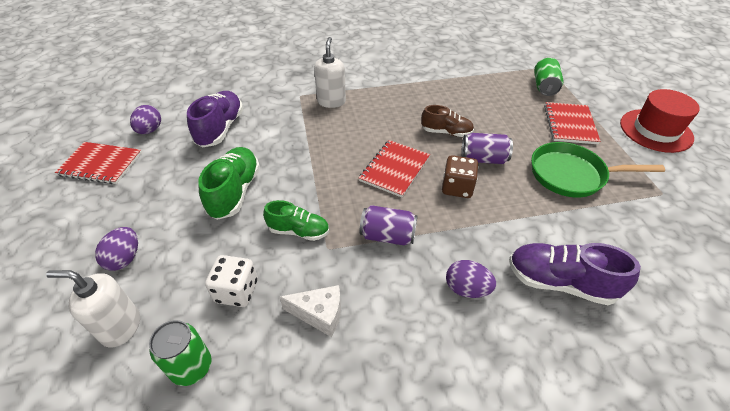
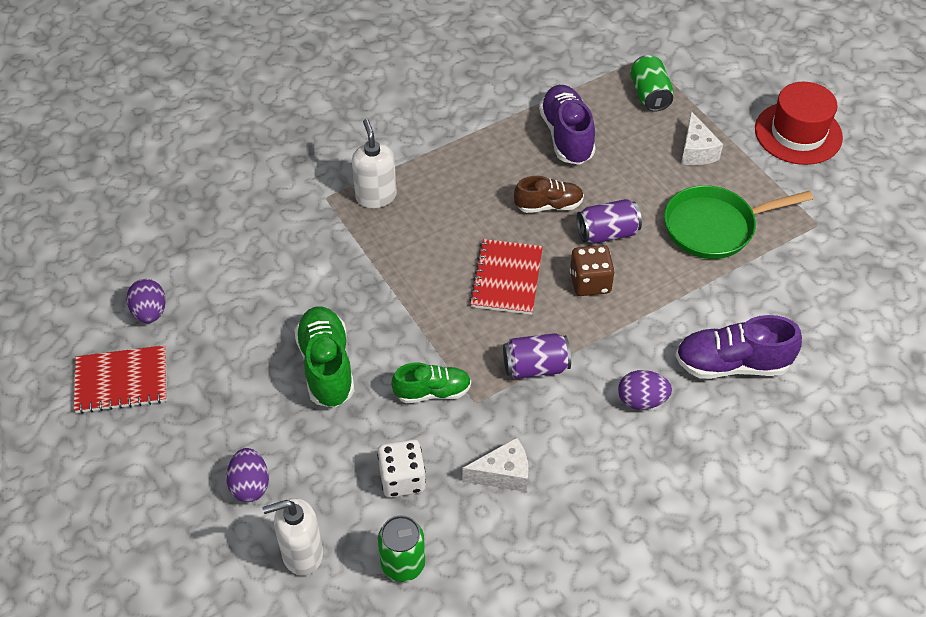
camera: 20 degrees left, 5 degrees up
(220, 129) = (248, 282): purple shoe -> purple shoe (566, 136)
(570, 124) = (696, 151): red notebook -> white cheese

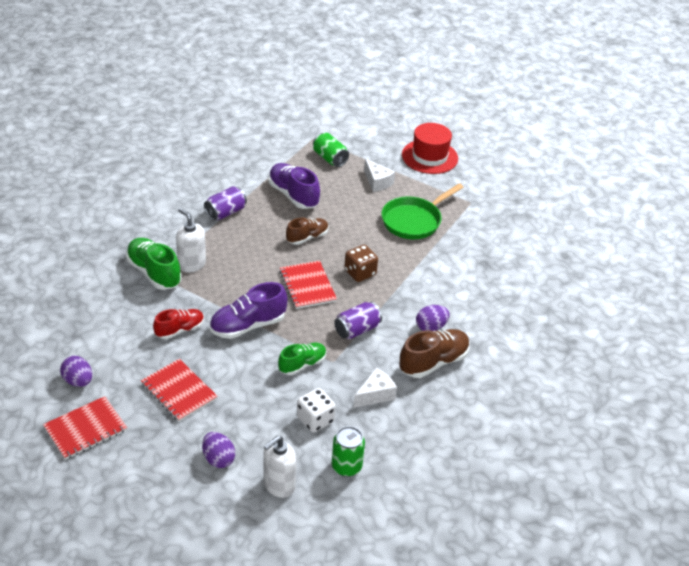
camera: 30 degrees left, 10 degrees down
(257, 371) = (179, 391): none -> red notebook
(308, 285) = (180, 330): none -> red shoe
(326, 366) = (224, 373): green shoe -> green shoe (154, 273)
(607, 233) = (353, 242): purple can -> purple can (225, 212)
(613, 456) = (433, 362): none -> brown shoe
(731, 364) = (469, 291): purple shoe -> purple shoe (248, 325)

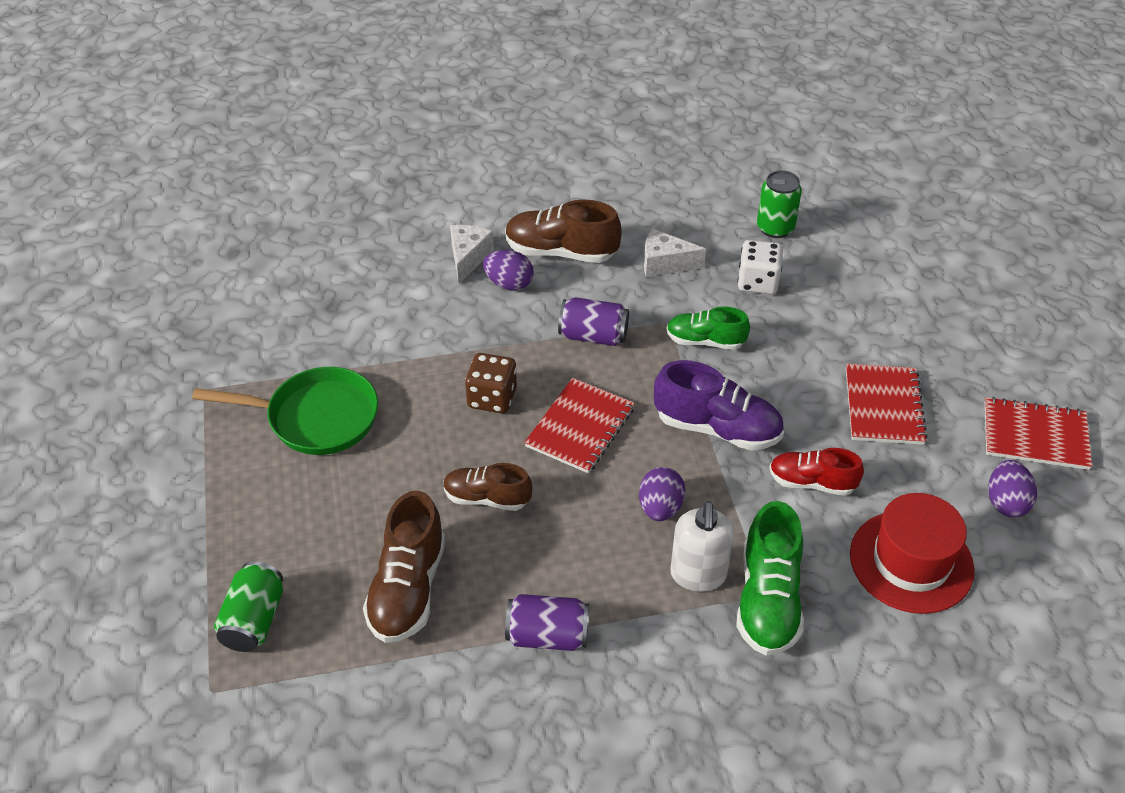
camera: 130 degrees left, 5 degrees up
(218, 459) = (901, 312): purple egg -> purple egg (660, 508)
(279, 485) = (860, 254): white soap dispenser -> none
(293, 195) = (408, 589): purple shoe -> brown shoe
(377, 182) = (261, 516): white cheese -> white cheese (468, 258)
(429, 157) = (119, 502): red hat -> red hat (911, 561)

